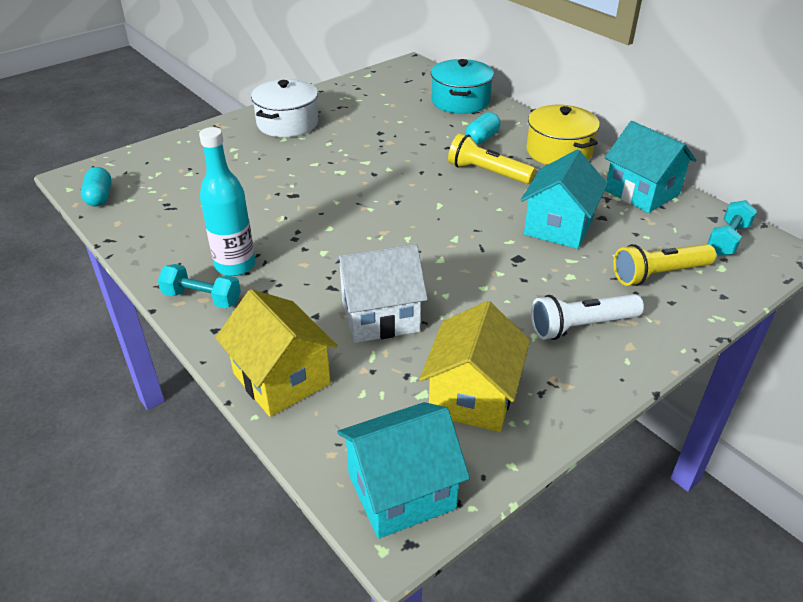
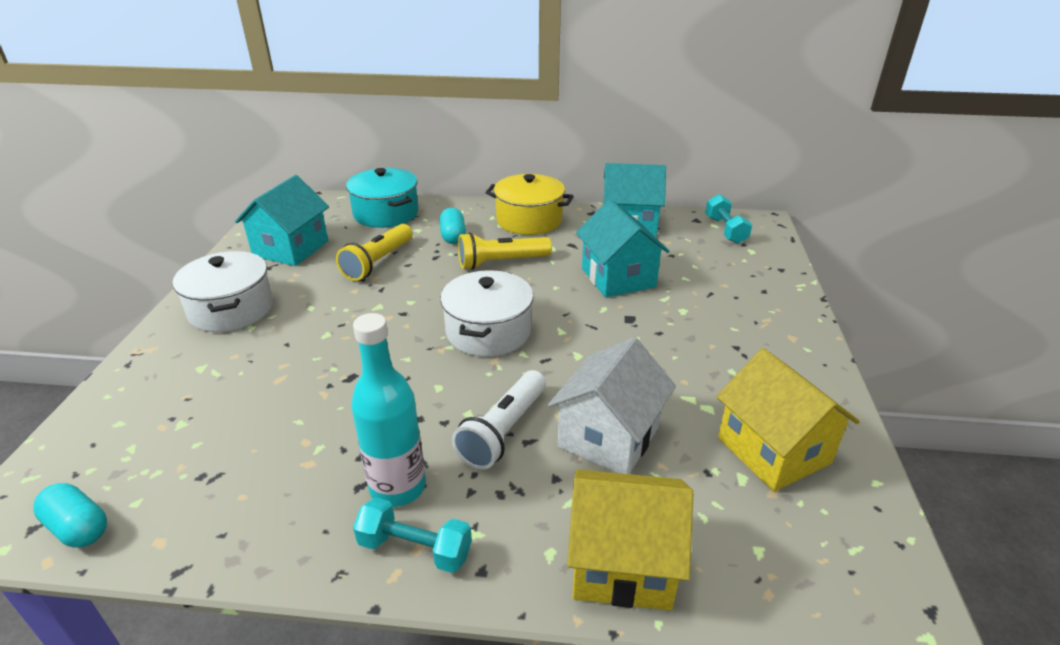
camera: 45 degrees left, 5 degrees down
(202, 298) = (415, 549): turquoise dumbbell -> turquoise dumbbell turned 45 degrees clockwise
(401, 491) = (859, 573): turquoise house -> turquoise house (291, 248)
(407, 213) = (488, 332): none -> white pot
(581, 326) = (747, 343): white flashlight -> white flashlight (503, 431)
(659, 274) = (728, 276): yellow flashlight -> yellow flashlight (378, 262)

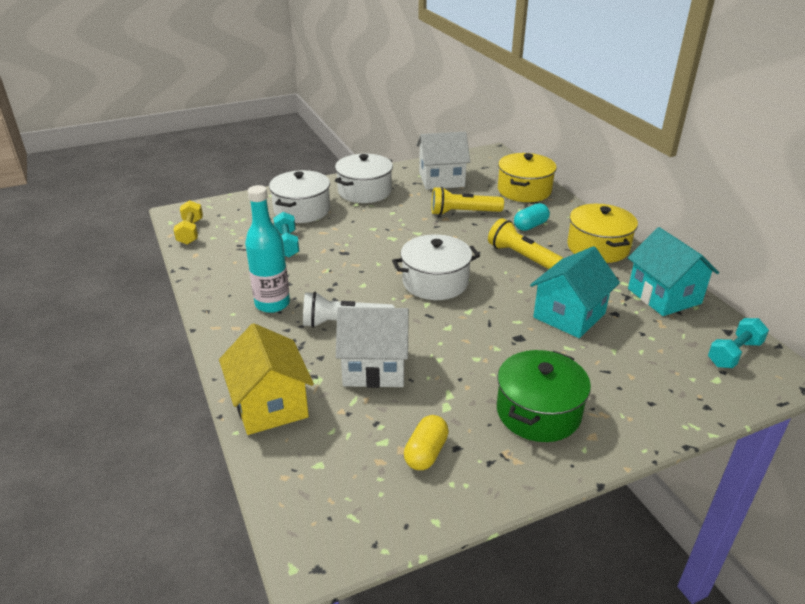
camera: 60 degrees right, 0 degrees up
(78, 528) = (190, 232): turquoise capsule -> yellow dumbbell
(196, 378) = (302, 210): none -> white pot
(291, 248) = (441, 180): turquoise house -> white house
(386, 213) = (524, 190): turquoise pot -> yellow pot
(415, 549) = (235, 327): turquoise dumbbell -> turquoise dumbbell (287, 244)
(746, 353) = (538, 412): none -> green pot
(773, 450) = (426, 453): yellow house -> yellow capsule

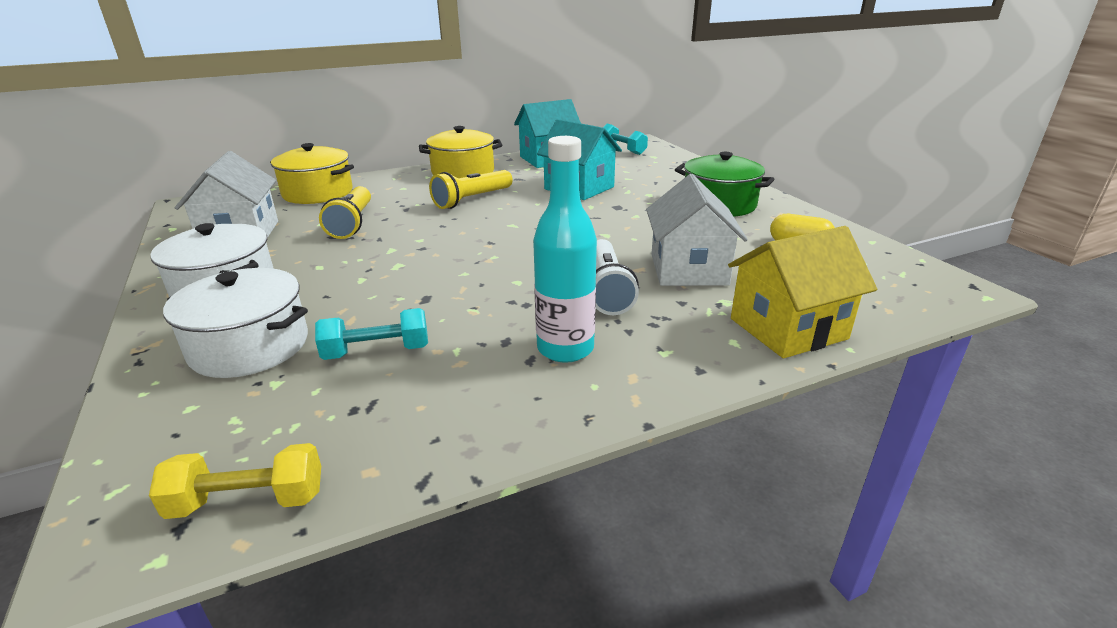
camera: 90 degrees left, 5 degrees down
(435, 282) = (516, 240): white pot -> none
(530, 226) = (406, 194): turquoise capsule -> none

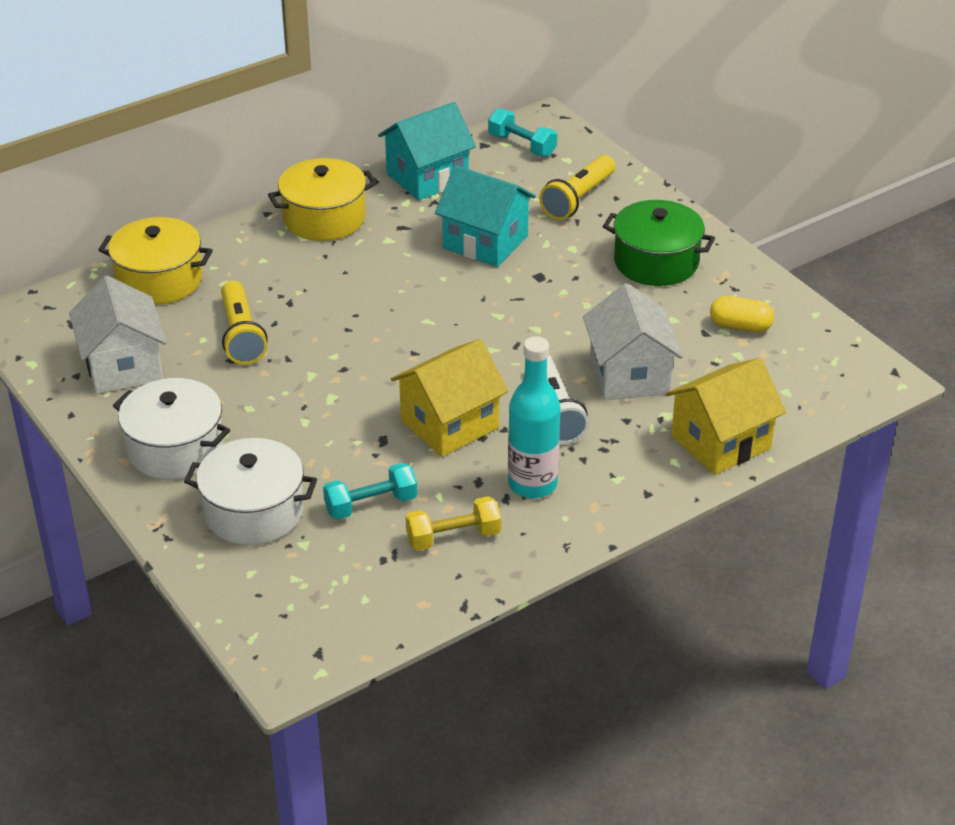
camera: 10 degrees left, 10 degrees up
(248, 501) = (352, 632): yellow dumbbell -> yellow dumbbell (453, 537)
(472, 200) = (362, 277): yellow flashlight -> yellow flashlight (578, 199)
(498, 291) = (449, 424): none -> yellow house

